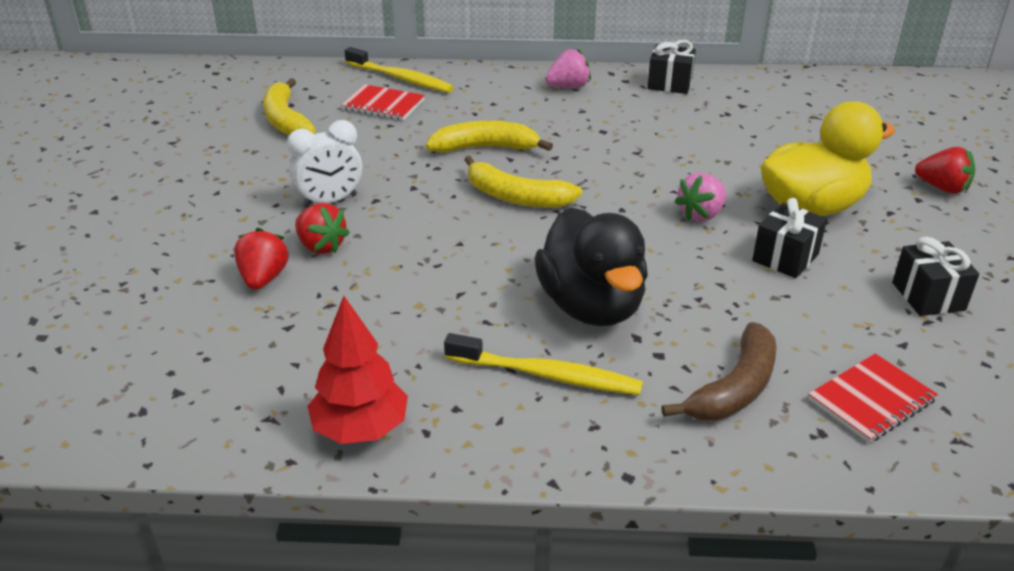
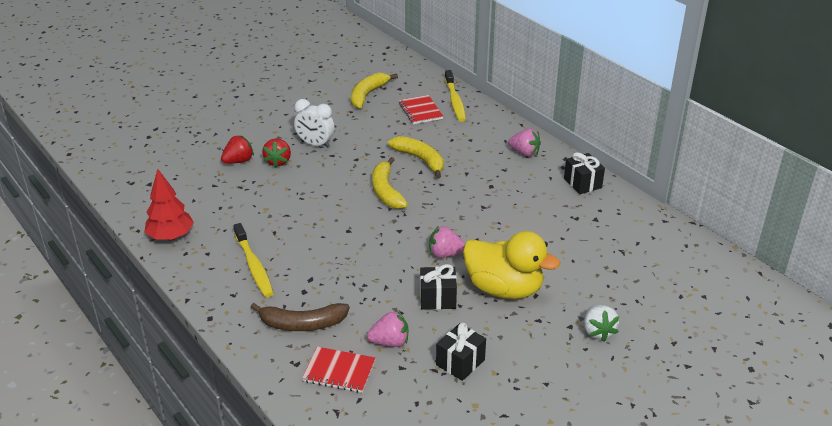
camera: 50 degrees right, 0 degrees up
(591, 306) = (319, 255): black duck -> none
(843, 331) = (390, 342): none -> pink strawberry
(942, 188) = (598, 331): red strawberry -> white strawberry

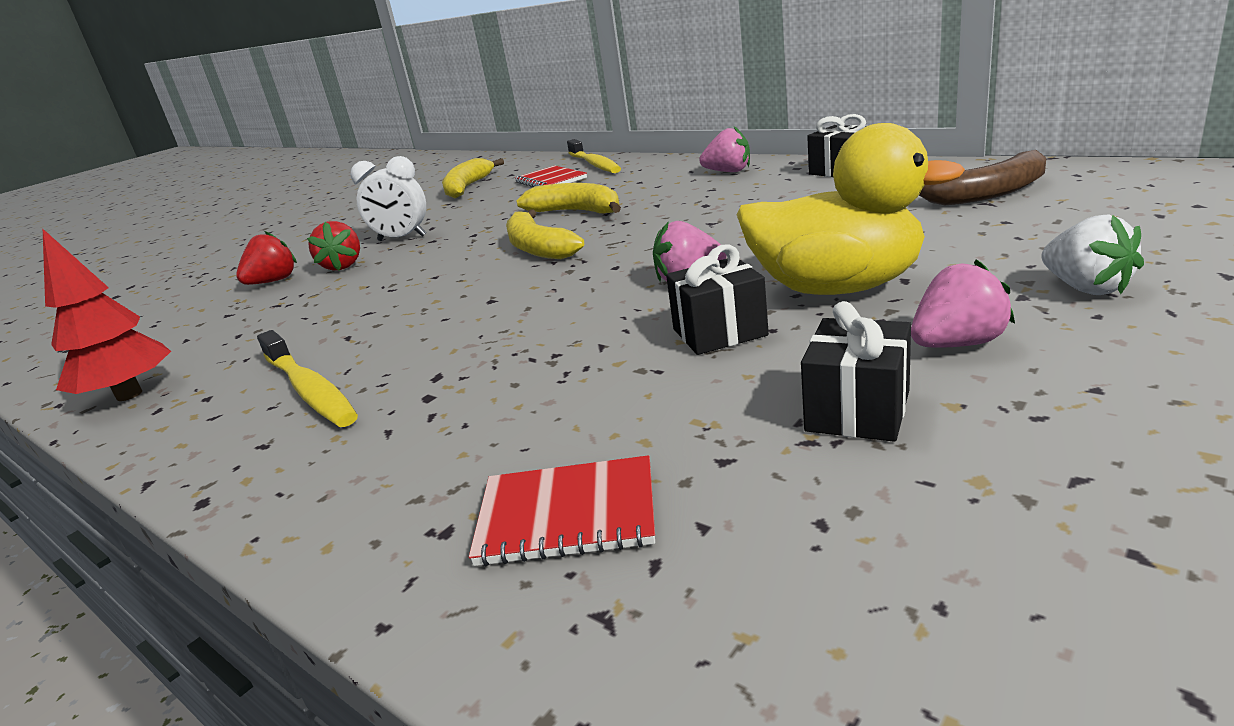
camera: 10 degrees left, 10 degrees down
(302, 324) = (439, 450): brown banana -> brown banana (987, 194)
(390, 342) = (664, 423): pink strawberry -> pink strawberry (957, 344)

